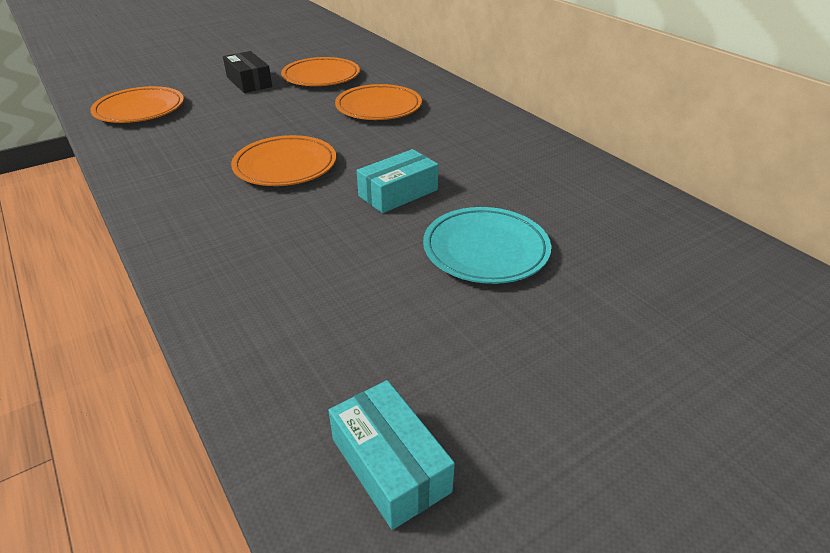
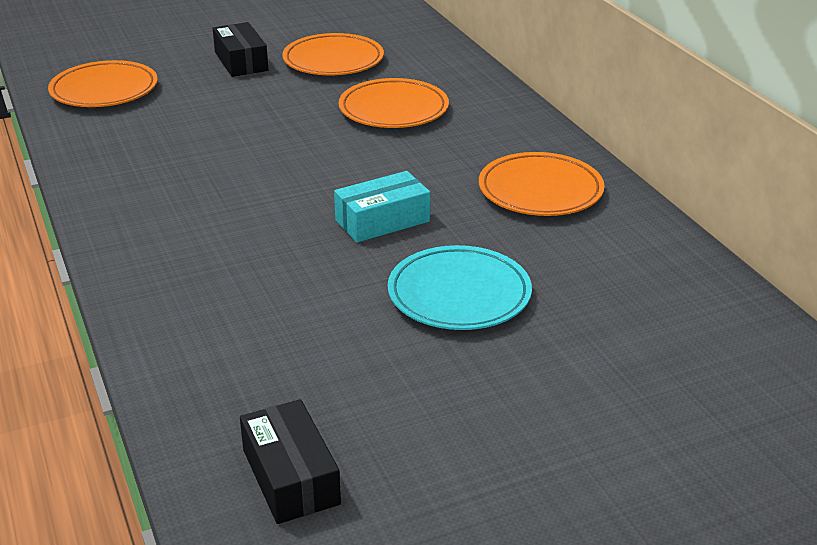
camera: 10 degrees right, 5 degrees down
(285, 166) = (261, 176): orange plate -> orange plate (540, 191)
(390, 464) = (291, 477): turquoise box -> black box

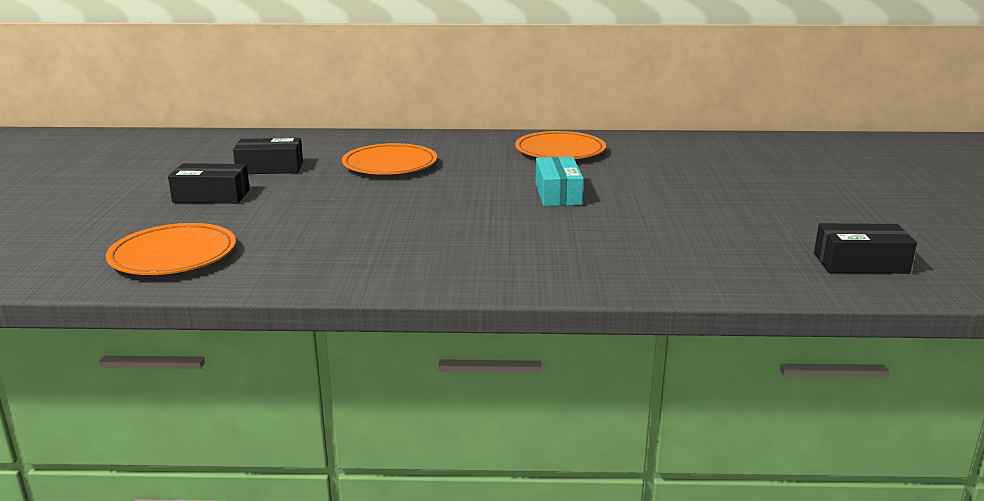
camera: 65 degrees left, 10 degrees down
(333, 60) = (270, 168): orange plate -> black box
(459, 294) = (672, 190): turquoise plate -> none

